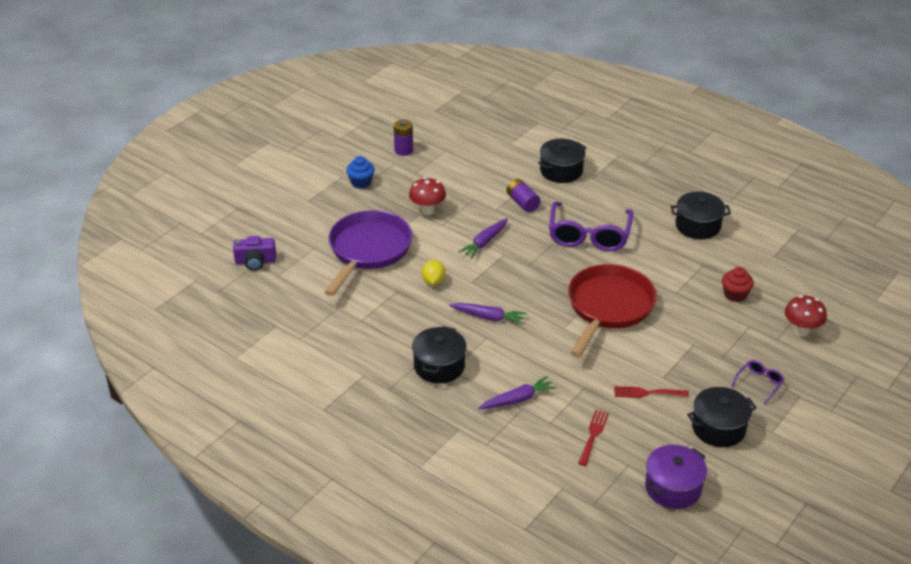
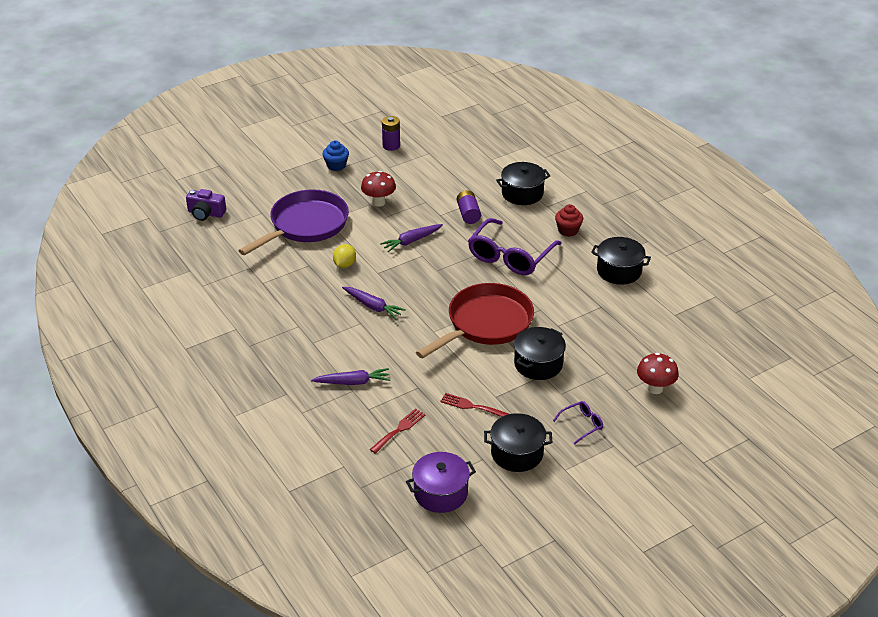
camera: 20 degrees right, 0 degrees up
(439, 366) = (304, 337): black pot -> black pot (538, 364)
(735, 295) = (612, 341): red cupcake -> red cupcake (568, 230)

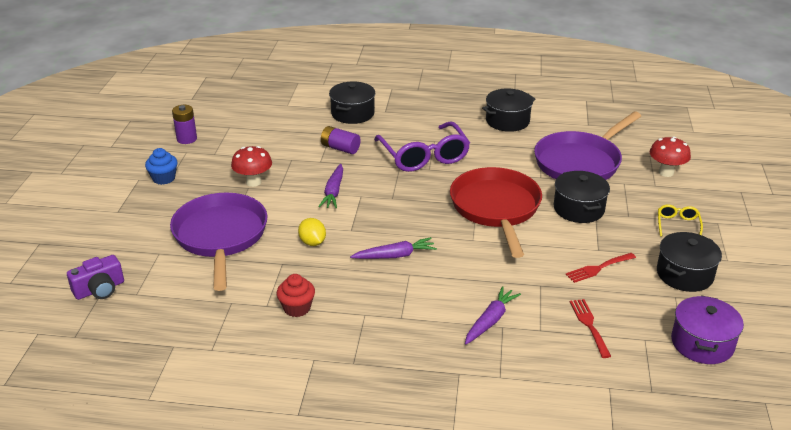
camera: 50 degrees left, 5 degrees down
(568, 230) = (428, 117): red cupcake -> red cupcake (297, 308)
(582, 424) = (677, 225): purple glasses -> yellow glasses
(608, 336) = (580, 162): none -> purple pan

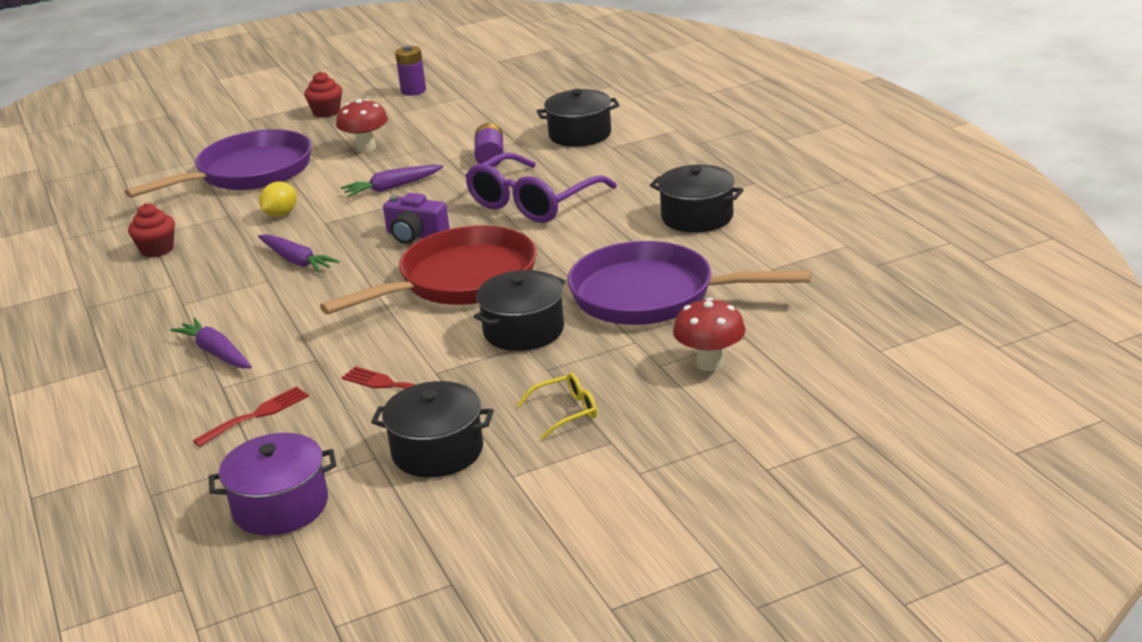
camera: 60 degrees right, 5 degrees down
(99, 289) = (118, 163): purple camera -> purple camera (416, 235)
(164, 178) = (326, 112): blue cupcake -> red cupcake
(490, 320) = (216, 353): purple carrot -> purple carrot turned 135 degrees counterclockwise

